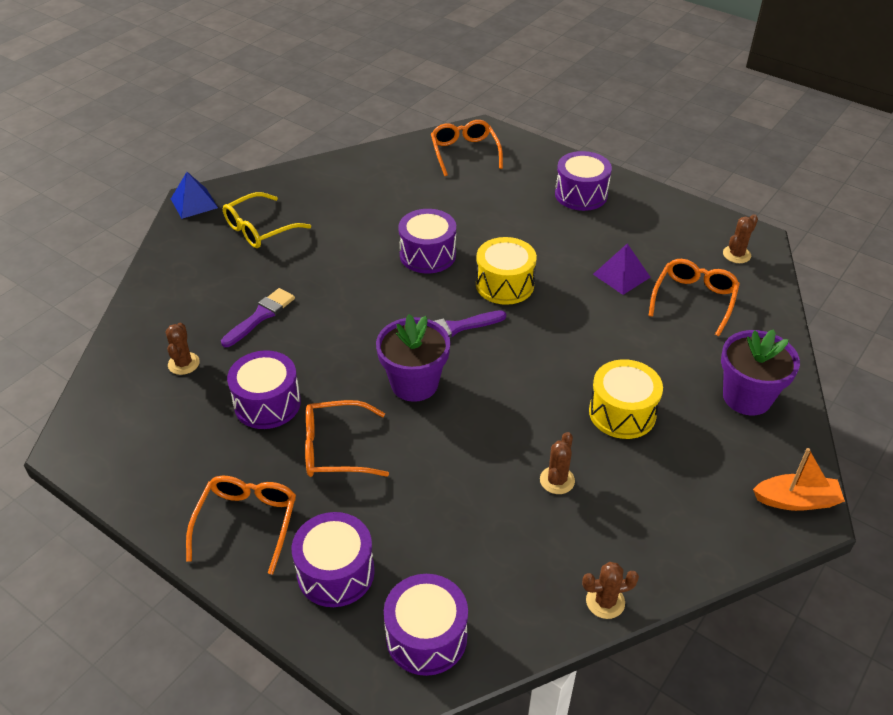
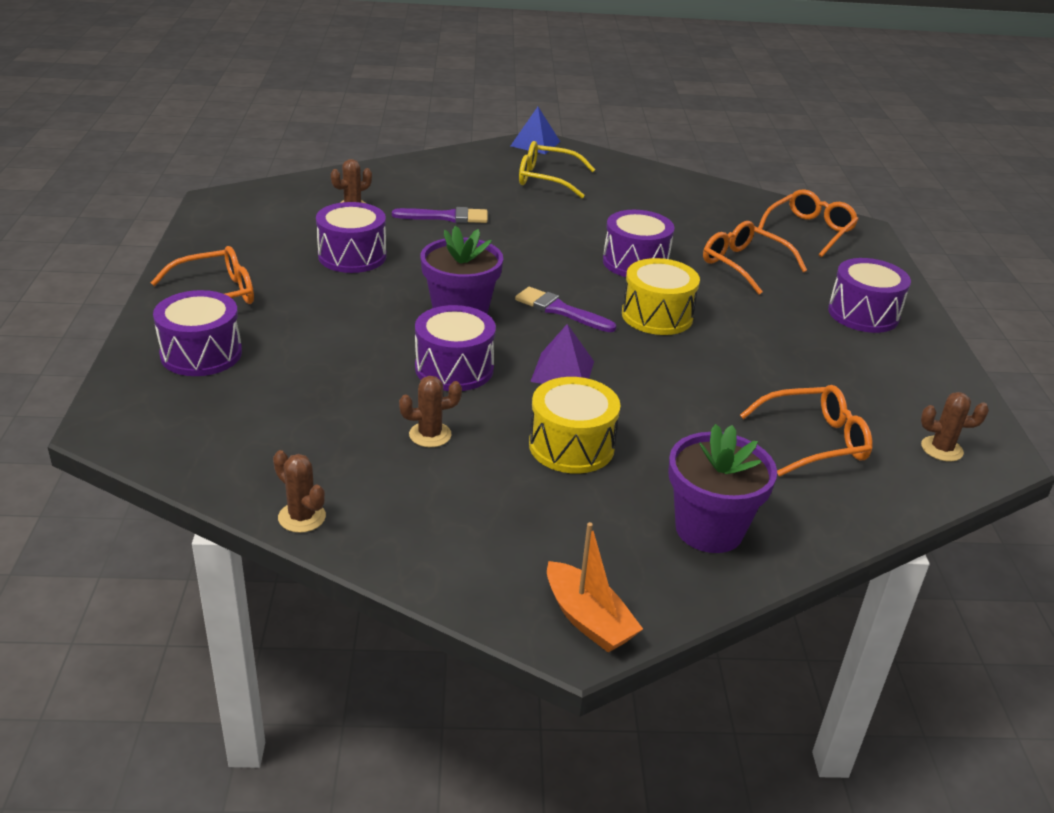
camera: 50 degrees right, 10 degrees down
(336, 449) = (337, 304): orange glasses -> orange glasses (744, 265)
(426, 637) = (170, 424): purple drum -> purple drum (454, 368)
(621, 275) = (777, 379): purple pyramid -> purple pyramid (562, 371)

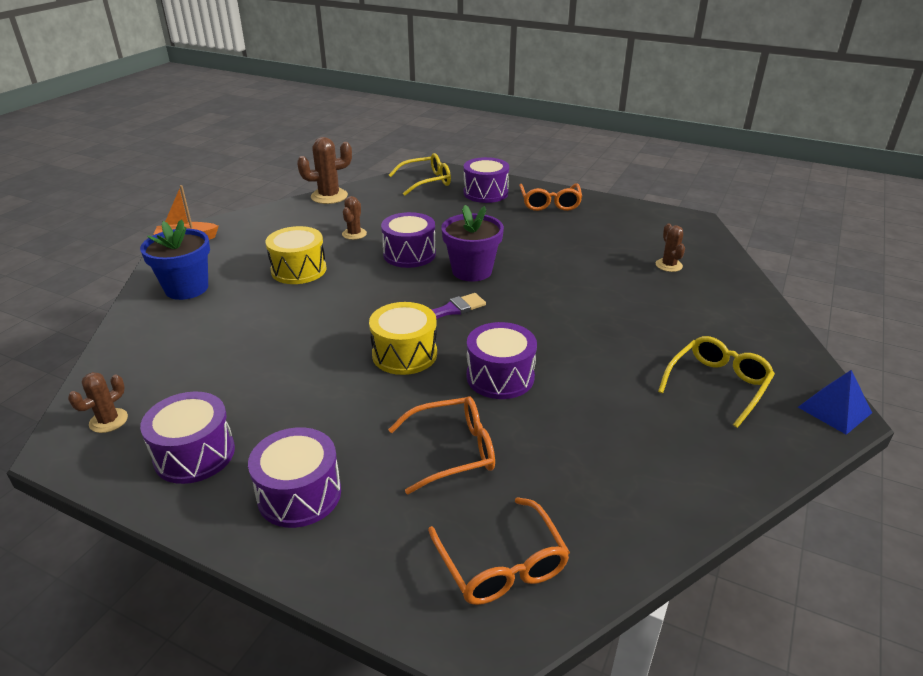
camera: 120 degrees right, 0 degrees up
(175, 424) = (426, 181): none -> yellow glasses
(302, 517) = (329, 196): brown cactus -> brown cactus, size x1.65
(352, 256) = (581, 250): purple drum -> purple drum (194, 454)
(446, 217) = (636, 302): purple brush -> none
(562, 371) = (371, 289): purple pyramid -> none
(709, 529) = (186, 288): purple flower pot -> blue flower pot
(814, 441) = (194, 361): orange glasses -> none

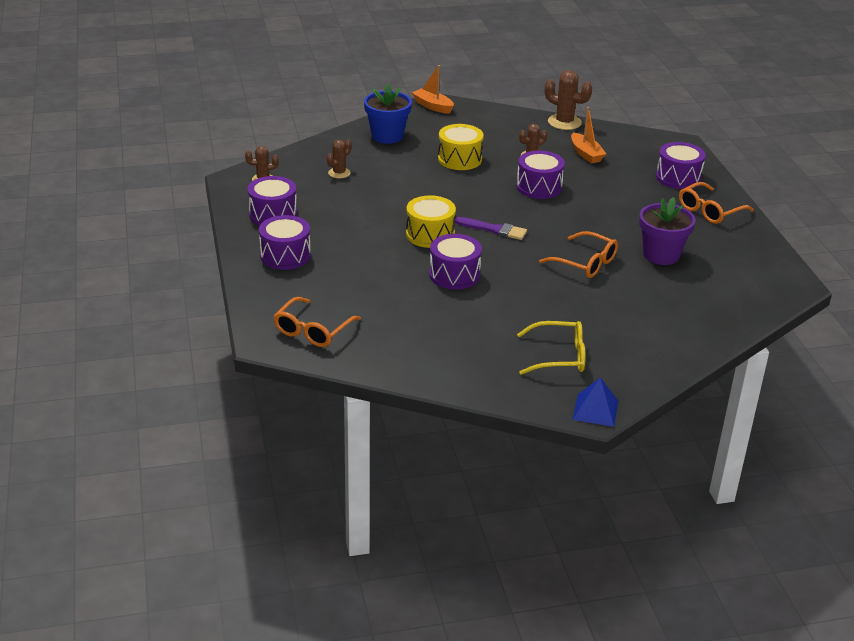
camera: 50 degrees right, 0 degrees up
(392, 210) = (586, 154): none -> orange boat
(426, 181) = (653, 147): yellow glasses -> none
(452, 451) = (370, 285): orange glasses -> orange glasses (585, 263)
(472, 271) = (555, 218): purple flower pot -> purple flower pot (661, 255)
(668, 265) = (694, 294): brown cactus -> brown cactus (339, 173)

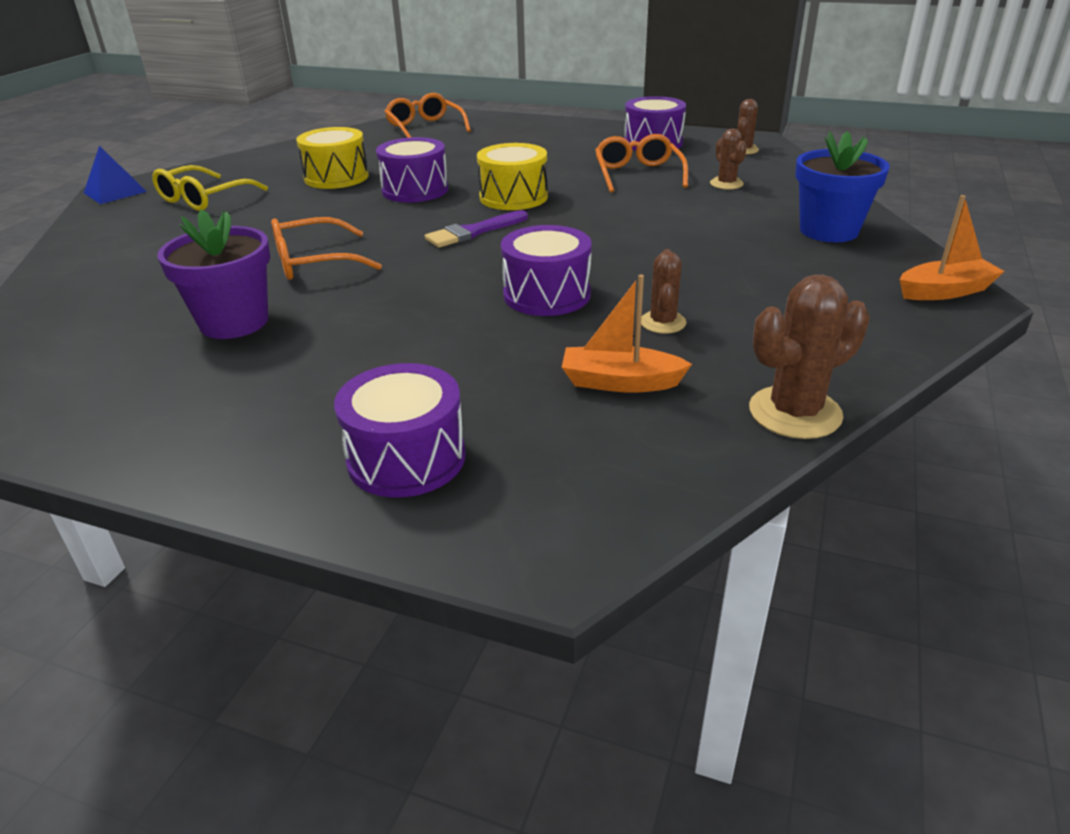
camera: 125 degrees right, 0 degrees up
(285, 255) = (562, 136): purple drum -> none
(459, 159) = (703, 261): yellow drum -> yellow drum (336, 177)
(710, 210) = (252, 434): orange glasses -> orange glasses (638, 174)

